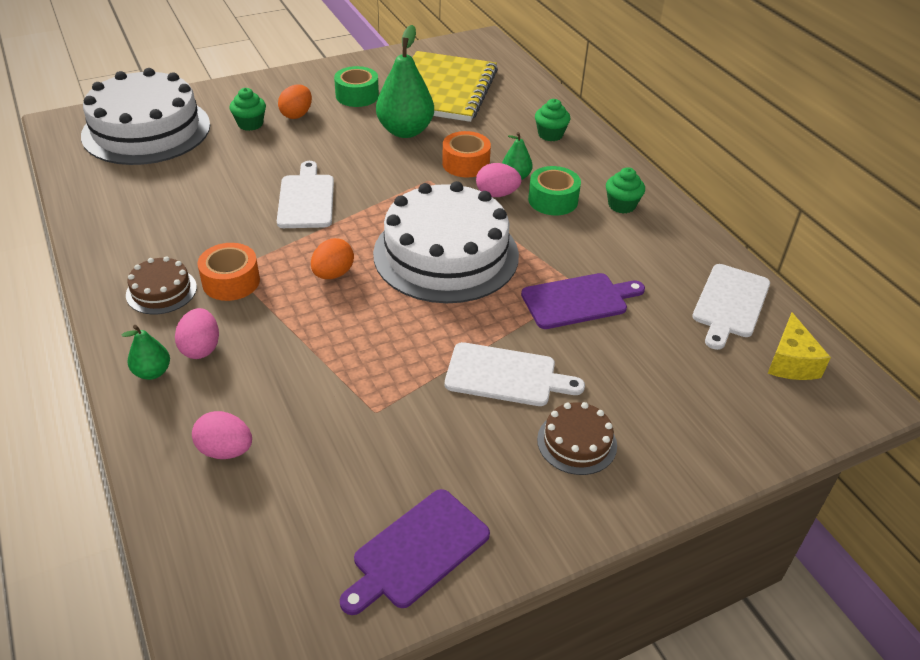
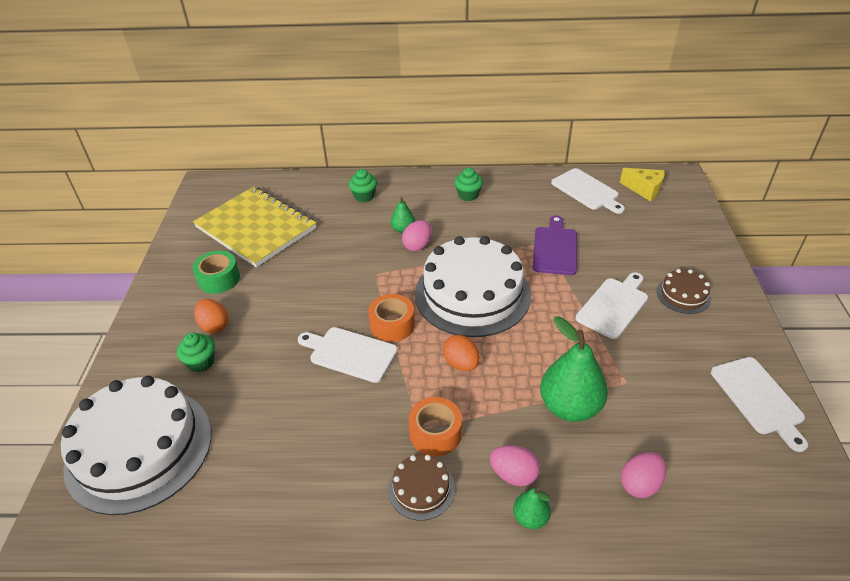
camera: 60 degrees left, 0 degrees up
(405, 131) = (298, 267): green pear -> green pear (570, 407)
(417, 551) = (758, 398): purple cutting board -> white cutting board
(466, 164) = (368, 248): orange tape -> orange tape (392, 325)
(553, 200) = (442, 222): green tape -> none

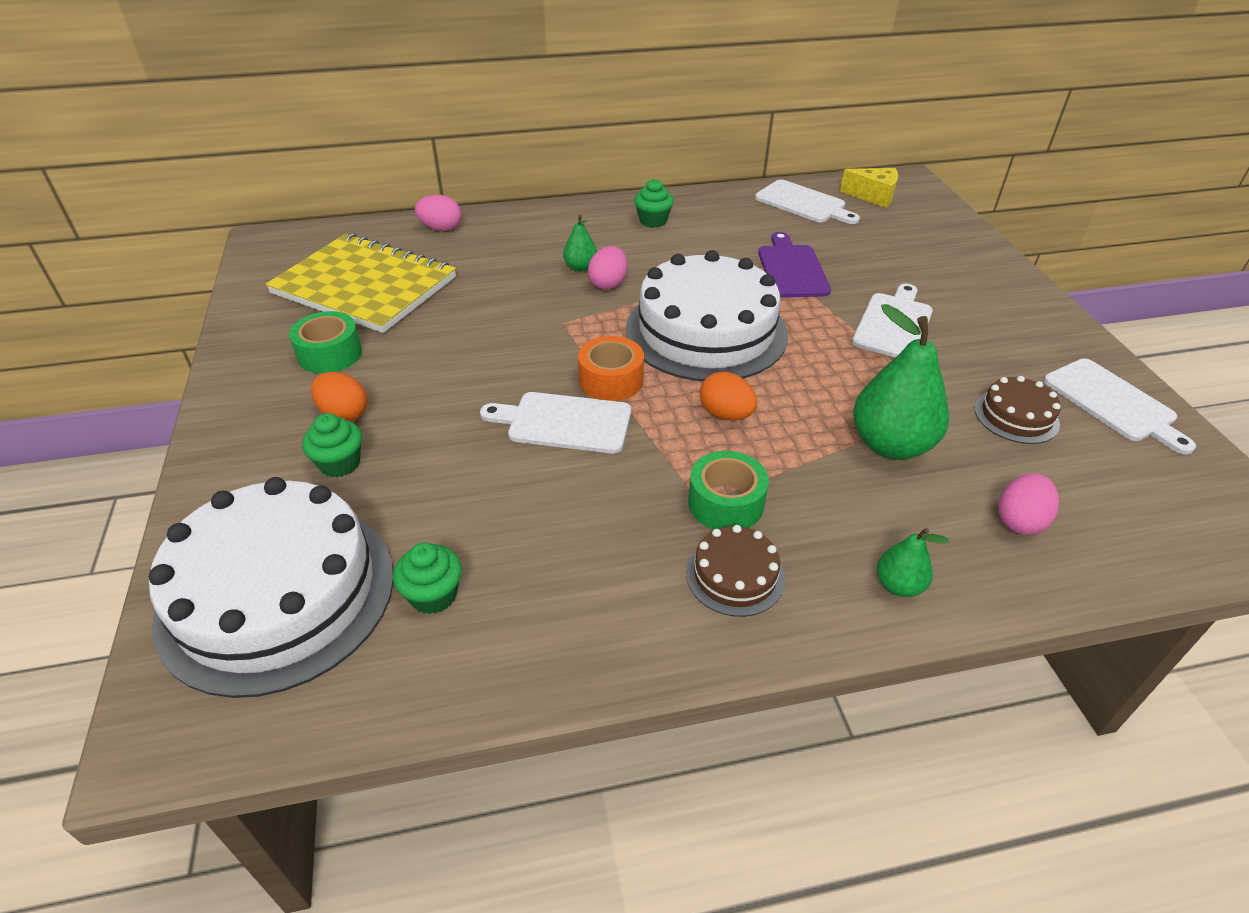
camera: 15 degrees left, 0 degrees up
(364, 196) = (510, 234): green cupcake -> green cupcake (433, 595)
(435, 433) = (725, 503): orange tape -> green tape
(513, 475) = (853, 536): pink egg -> pink egg (441, 228)
(683, 295) = (972, 303): brown cake -> brown cake (1016, 416)

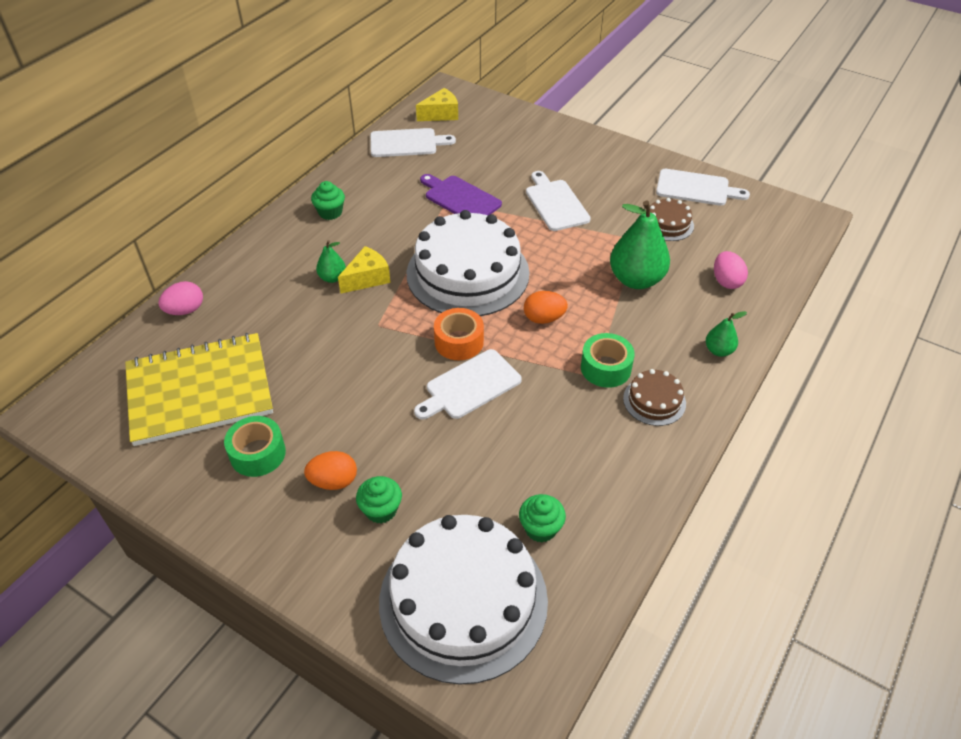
camera: 45 degrees left, 5 degrees up
(608, 284) = (367, 278): pink egg -> yellow cheese

